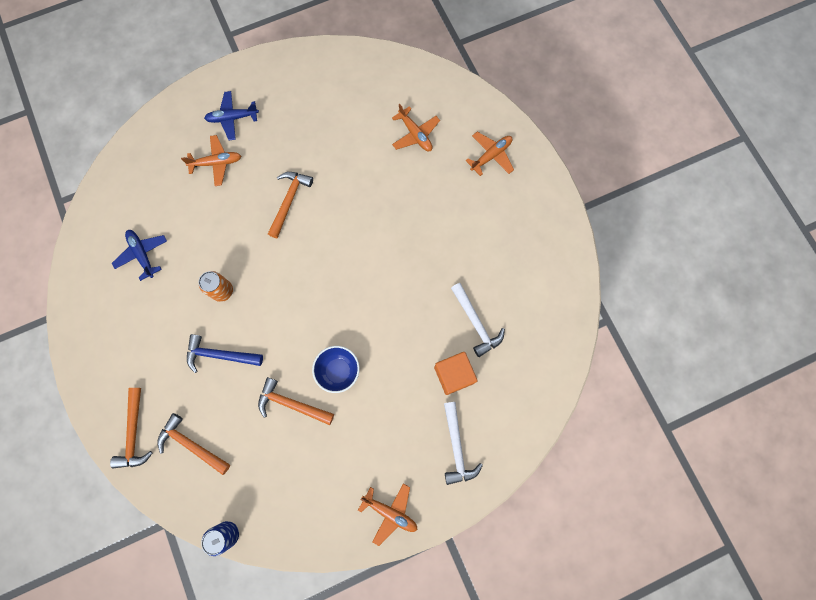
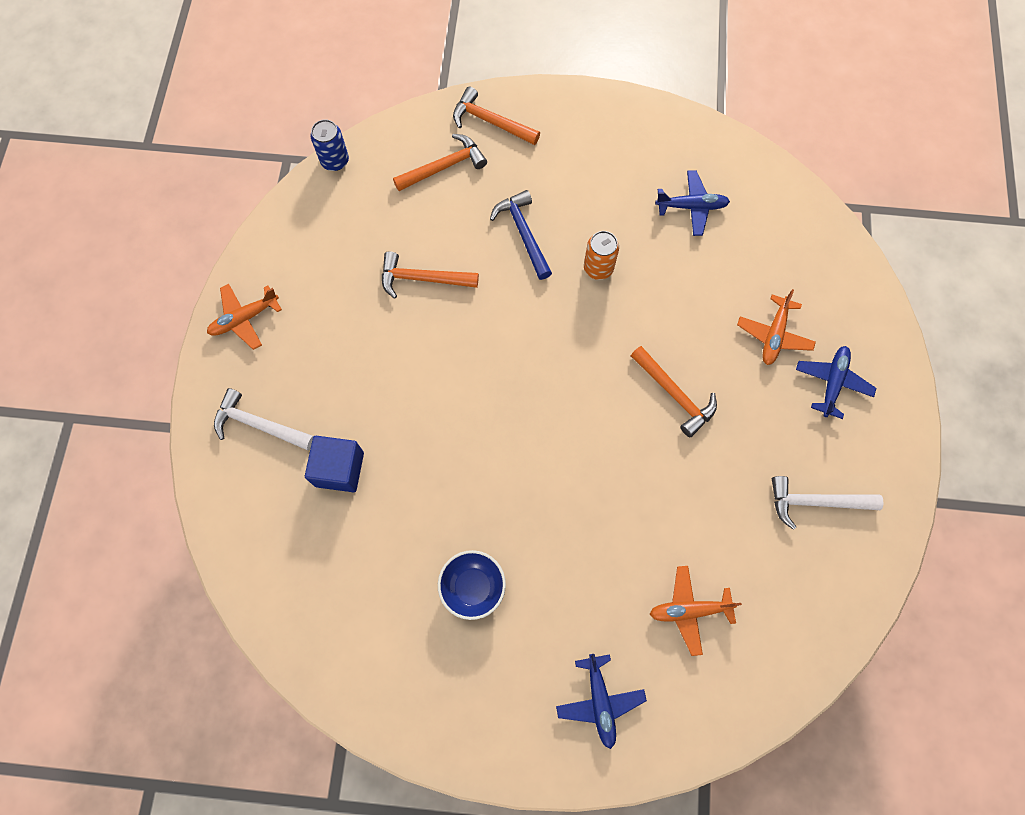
camera: 120 degrees right, 5 degrees down
(220, 355) = (523, 233): blue hammer -> blue hammer turned 60 degrees counterclockwise
(292, 404) = (423, 279): orange hammer -> orange hammer turned 135 degrees counterclockwise
(338, 371) = (428, 344): blue bowl -> blue bowl (473, 587)
(453, 375) = (339, 469): orange cube -> blue cube
(475, 323) = (383, 533): white hammer -> white hammer (815, 502)
(491, 156) = (599, 701): orange plane -> blue plane

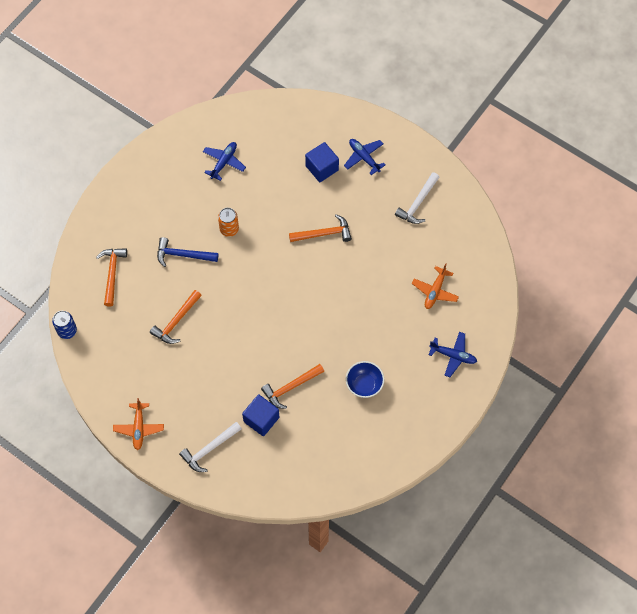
camera: 60 degrees left, 5 degrees down
(491, 122) = (99, 233): orange hammer -> orange hammer (291, 387)
(773, 335) = (322, 168): orange plane -> blue cube

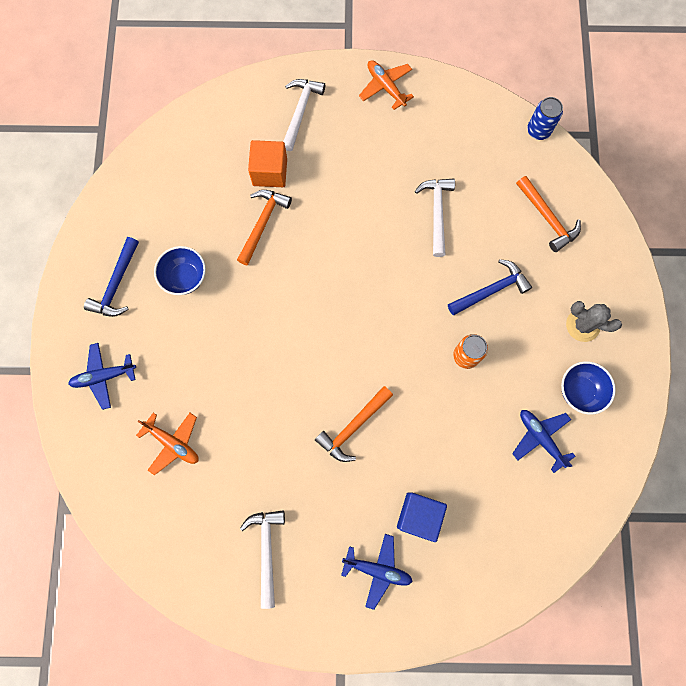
camera: 145 degrees right, 10 degrees up
(148, 202) = (582, 325): none -> grey cactus
(176, 321) = (437, 213): orange hammer -> white hammer
(181, 171) = (579, 391): none -> blue bowl
(224, 162) = (540, 438): blue plane -> blue plane turned 150 degrees clockwise
(261, 419) = (270, 172): blue cube -> orange cube
(410, 409) = (117, 284): none -> blue hammer
(435, 291) = (173, 443): orange plane -> orange plane turned 135 degrees clockwise

